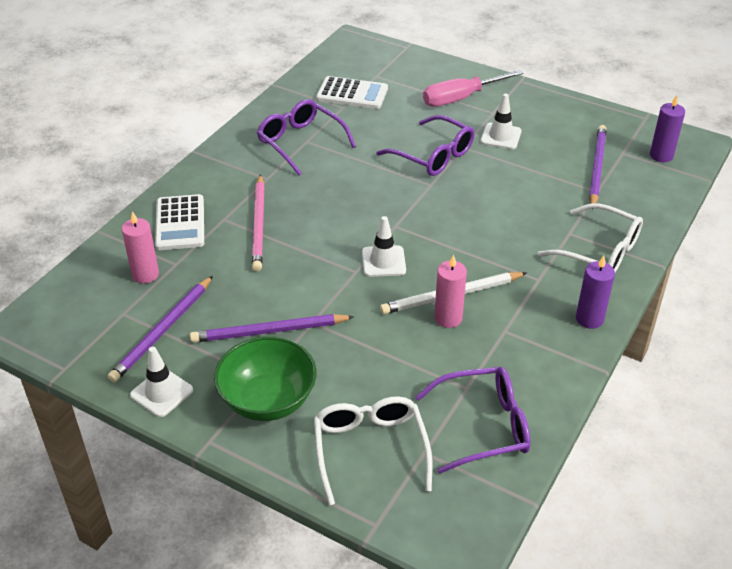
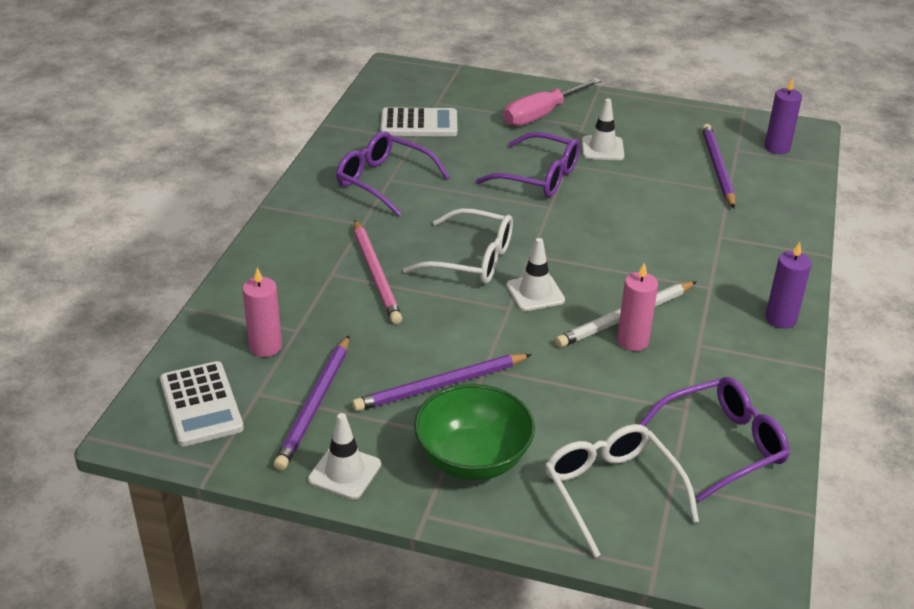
camera: 15 degrees left, 5 degrees down
(180, 223) = (282, 285): white calculator -> white calculator (201, 404)
(600, 251) = (759, 250): white glasses -> white glasses (471, 259)

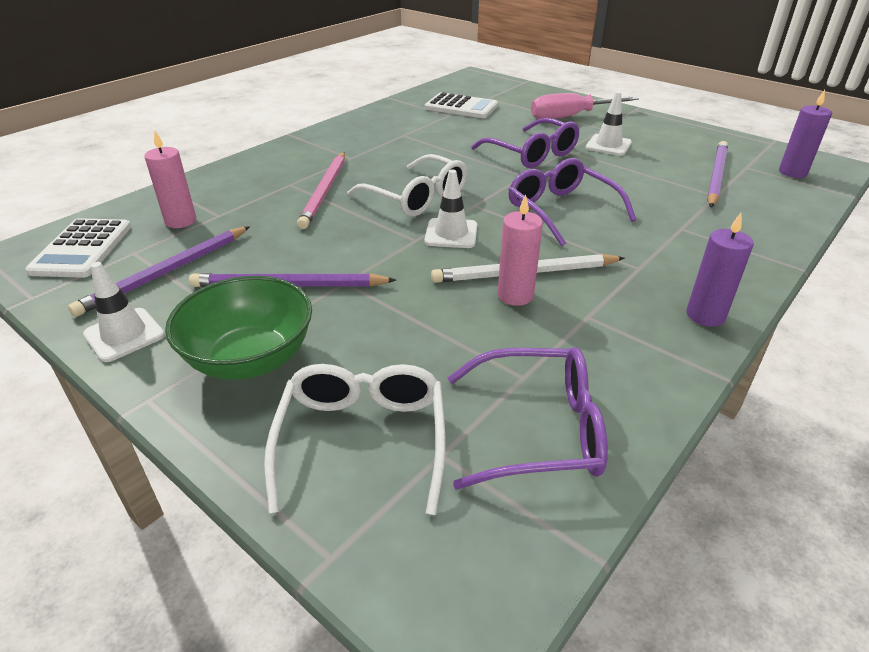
camera: 25 degrees right, 0 degrees up
(383, 181) = (397, 135): purple glasses -> purple glasses (561, 210)

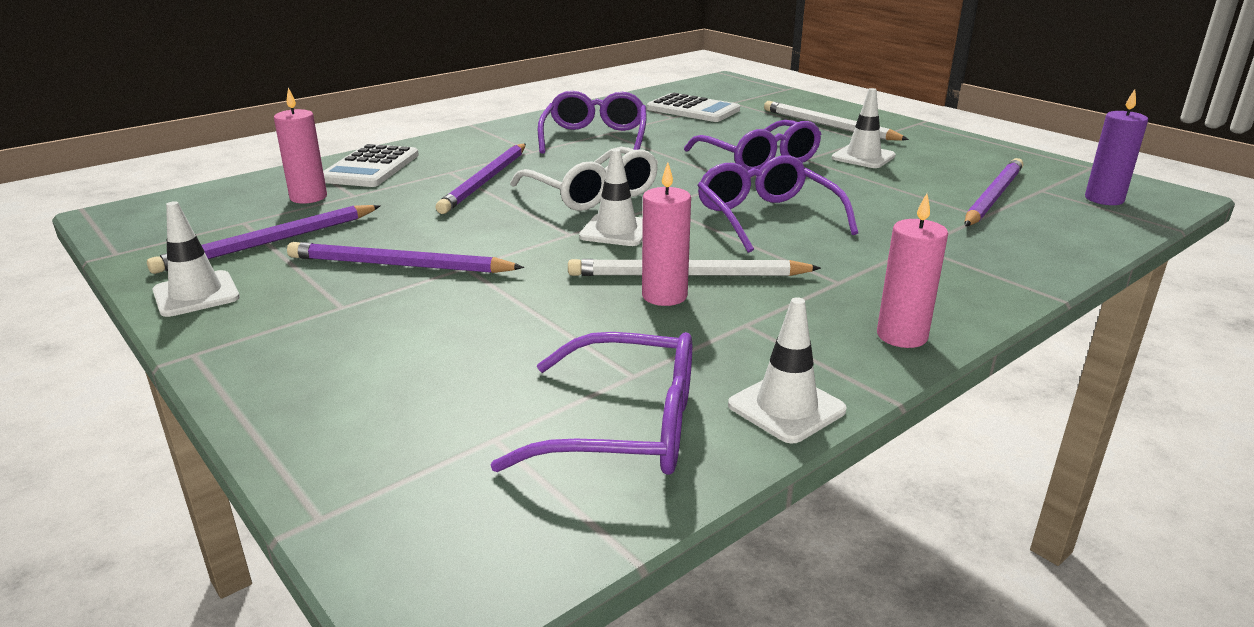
camera: 10 degrees right, 10 degrees down
(82, 249) = (190, 215): white calculator -> white calculator (371, 167)
(250, 359) = (321, 328): green bowl -> none
(325, 191) = (485, 181): pink pencil -> purple pencil
(362, 440) = (410, 414): white glasses -> none
(395, 140) = (595, 137): none -> purple glasses
(571, 117) = (829, 126): pink screwdriver -> white pencil
(651, 394) = (786, 408): none -> white traffic cone
(705, 315) = (901, 336): purple candle -> pink candle

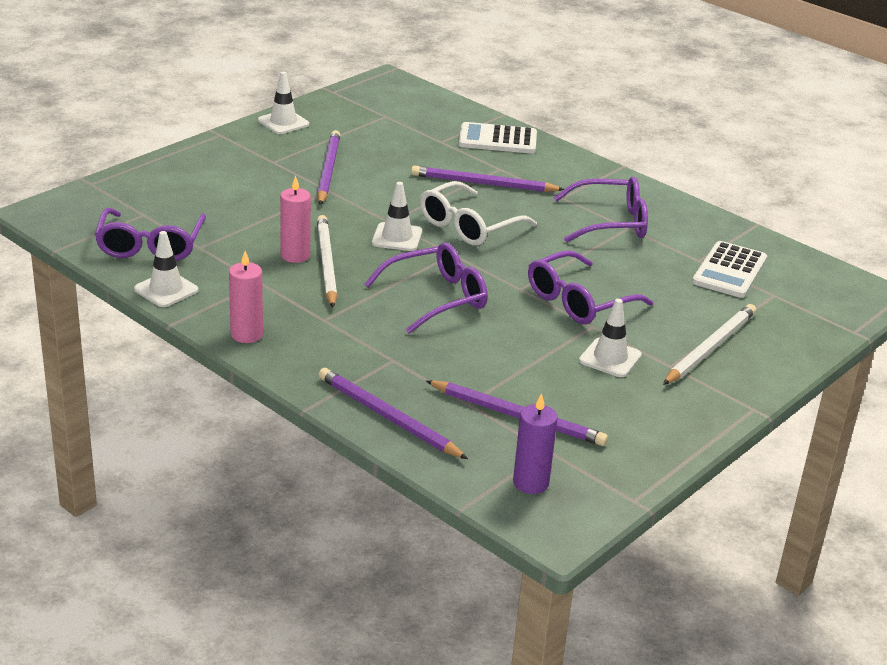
camera: 80 degrees right, 5 degrees up
(269, 243) = (354, 129): purple pencil -> purple pencil (388, 417)
(308, 197) = (432, 128): pink candle -> none

